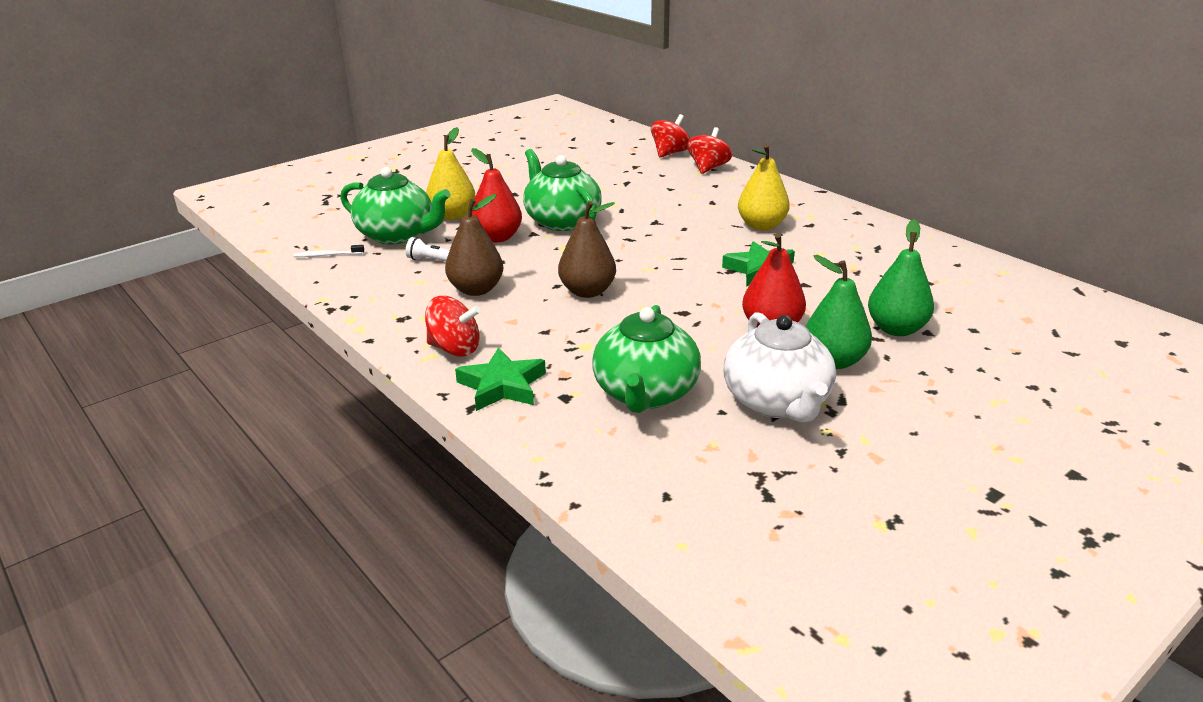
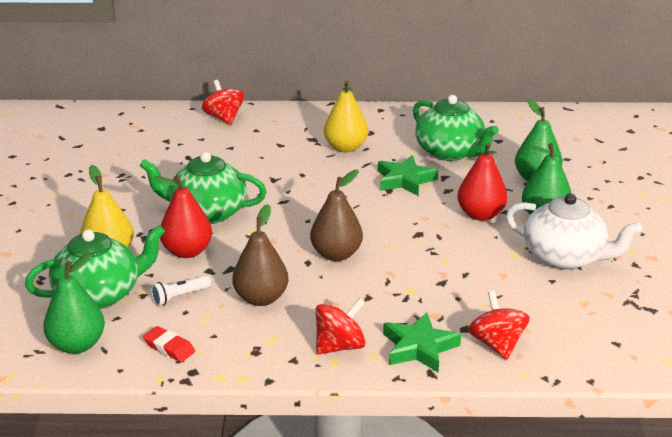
camera: 50 degrees left, 0 degrees up
(327, 255) = (77, 345): white toothbrush -> green pear
(364, 285) = (169, 348): none -> red eraser
(645, 393) = (499, 296): green teapot -> green teapot (450, 152)
(670, 153) = (170, 117): red spinning top -> red spinning top (496, 344)

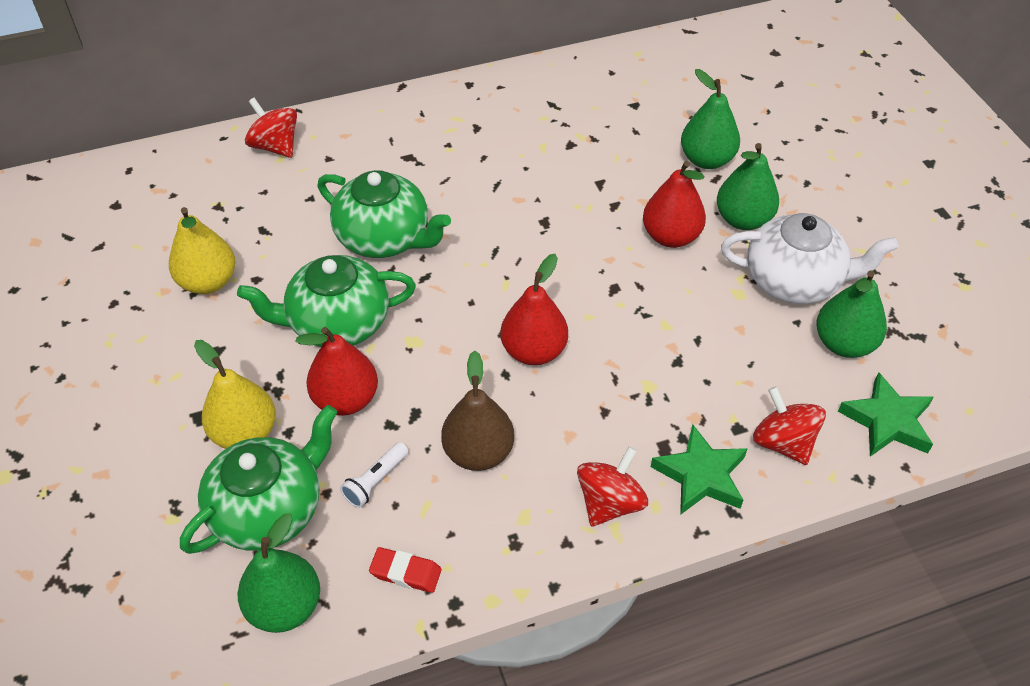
camera: 20 degrees left, 20 degrees up
(336, 254) = (534, 351): brown pear -> red pear
(345, 147) = (458, 162): yellow pear -> yellow pear (208, 282)
(405, 180) = (556, 201): green star -> green star (887, 421)
(450, 152) = (588, 139): green teapot -> green teapot (384, 238)
(583, 300) = (844, 343): none -> green pear

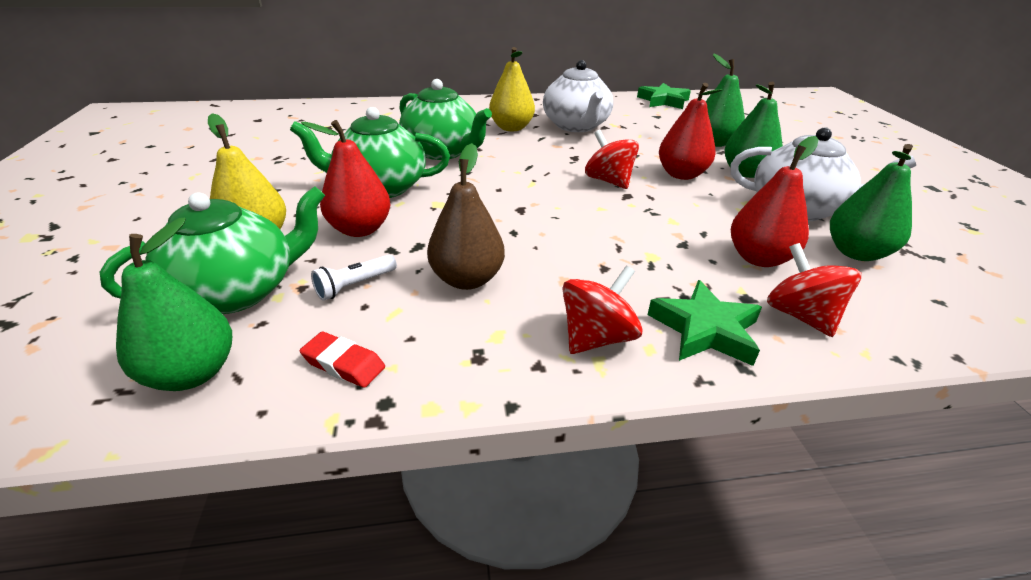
camera: 10 degrees right, 15 degrees down
(208, 282) = (294, 157): yellow pear -> yellow pear (511, 128)
(275, 146) = (387, 108): red spinning top -> red spinning top (608, 181)
(534, 148) = (576, 126): none -> white teapot
(534, 351) = (545, 221): red pear -> red pear (759, 258)
(887, 421) = (922, 315): green star -> green star (663, 101)

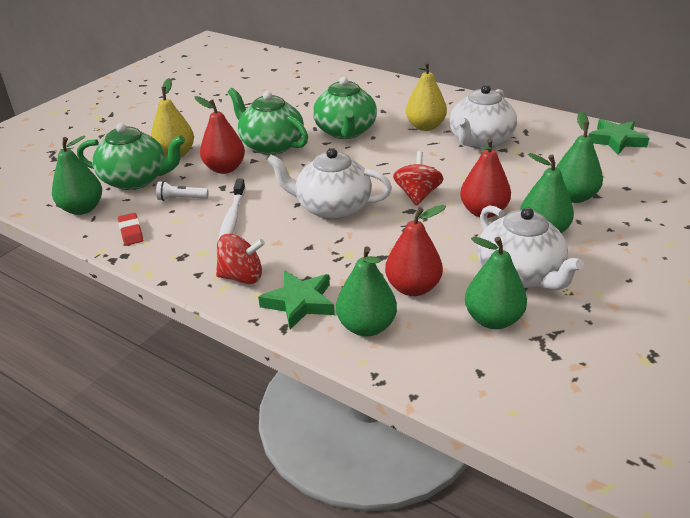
camera: 45 degrees right, 0 degrees up
(467, 279) = (232, 219): brown pear -> white toothbrush
(556, 221) = (332, 208): none -> white teapot
(800, 316) = (366, 326): red spinning top -> green pear

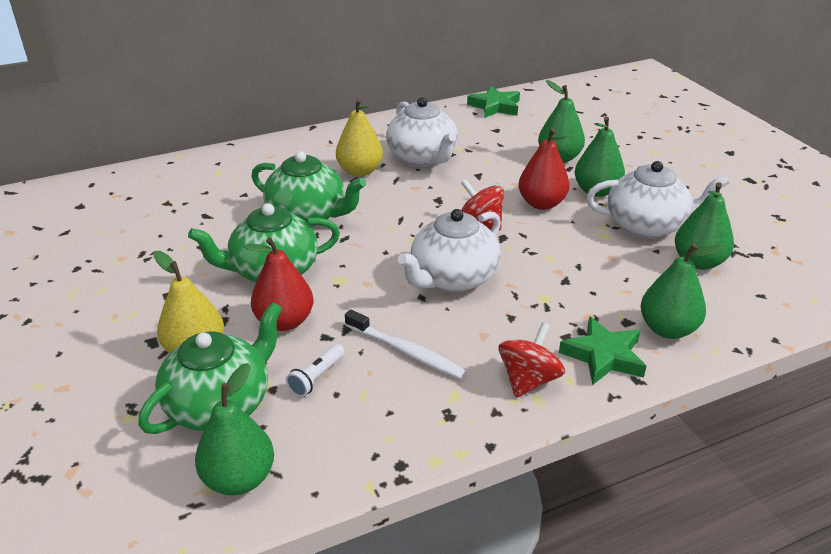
camera: 60 degrees left, 0 degrees up
(131, 232) = (351, 444): red eraser -> none
(413, 288) = (627, 283): red pear -> none

